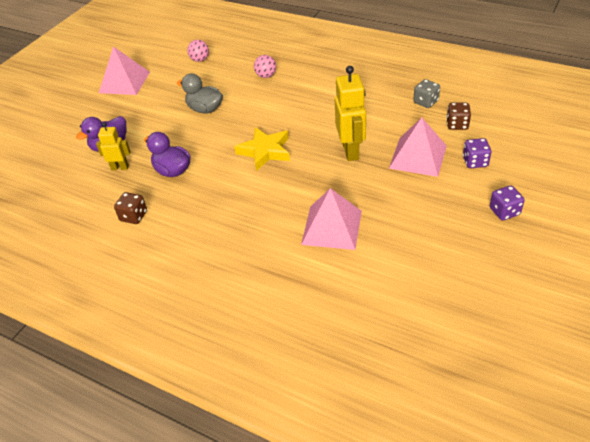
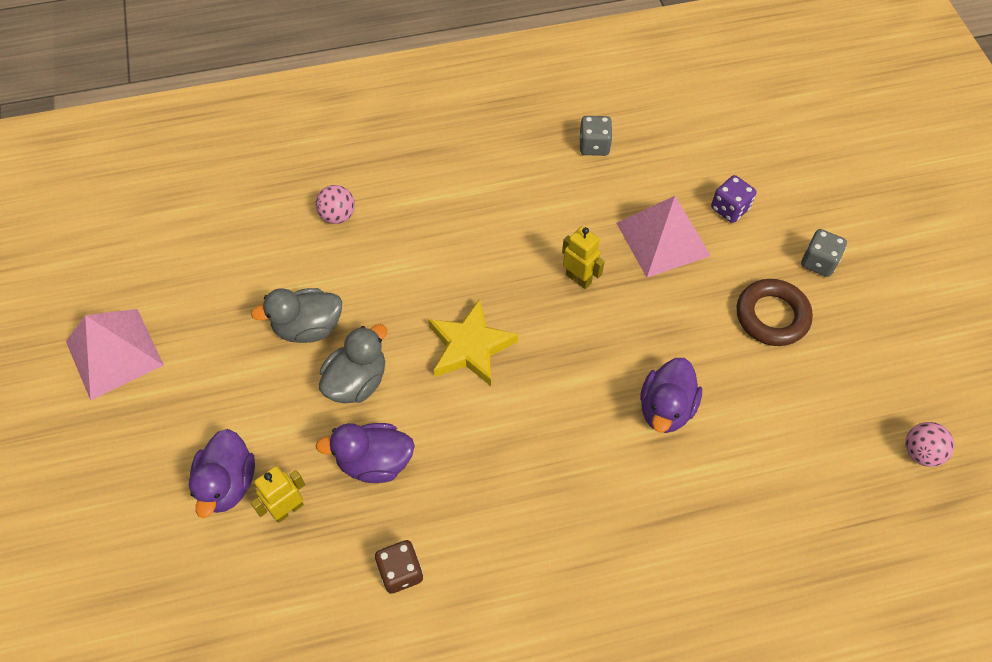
camera: 45 degrees left, 15 degrees up
(200, 60) = (199, 240): pink ball -> pink ball (920, 452)
(201, 138) = (357, 381): none -> grey duck
(331, 227) = (666, 408): pink pyramid -> purple duck
(351, 151) = (578, 278): yellow robot -> yellow robot, size x0.58
(443, 221) = (772, 316): none -> brown ring
(457, 124) = (661, 162): brown dice -> none
(504, 211) = (818, 262): purple dice -> grey dice

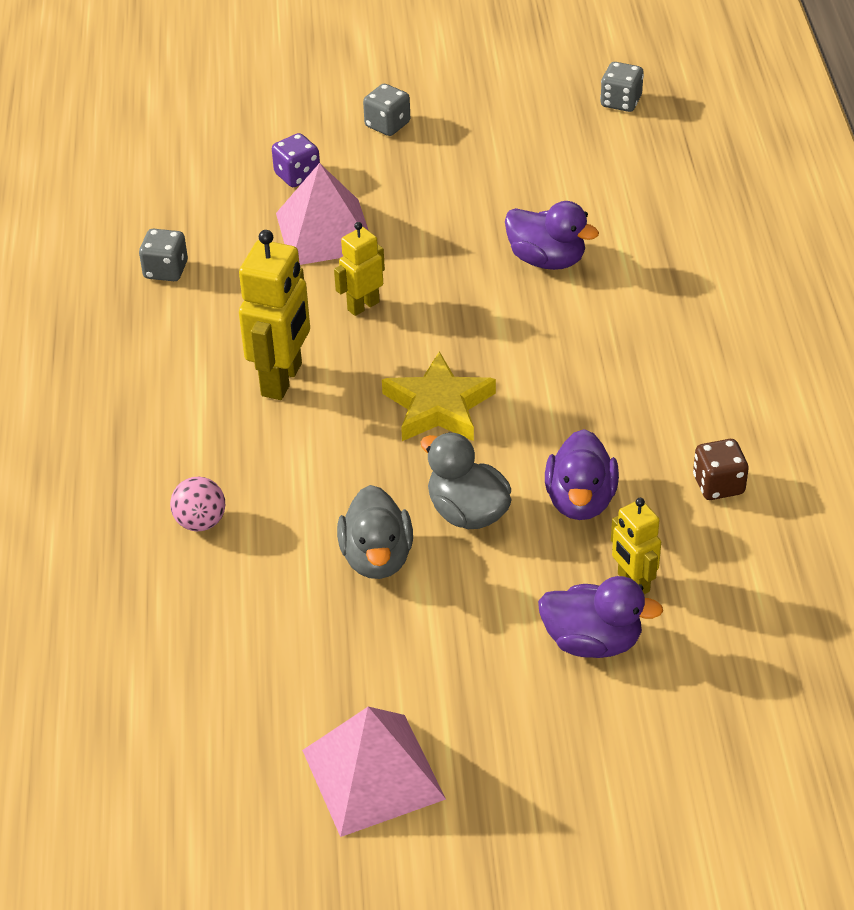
camera: 80 degrees left, 15 degrees down
(485, 239) = (282, 380): none -> yellow robot
(772, 316) = (448, 168): brown ring -> none
(920, 452) = (621, 102): pink ball -> grey dice

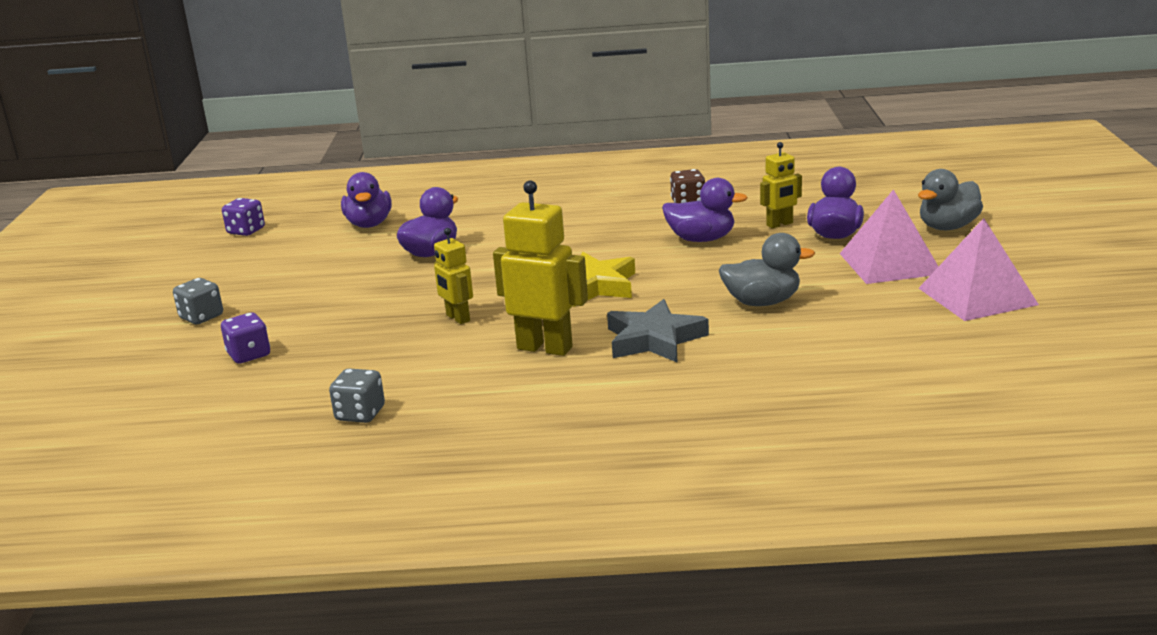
camera: 85 degrees left, 20 degrees down
(200, 522) = (723, 374): pink ball -> none
(290, 465) = (654, 339): none -> grey star
(325, 232) = (345, 338): pink pyramid -> pink pyramid (890, 263)
(467, 512) = (712, 273): grey duck -> grey duck (947, 227)
(621, 102) = (246, 231): grey dice -> purple dice
(640, 195) = (369, 224): none -> purple duck

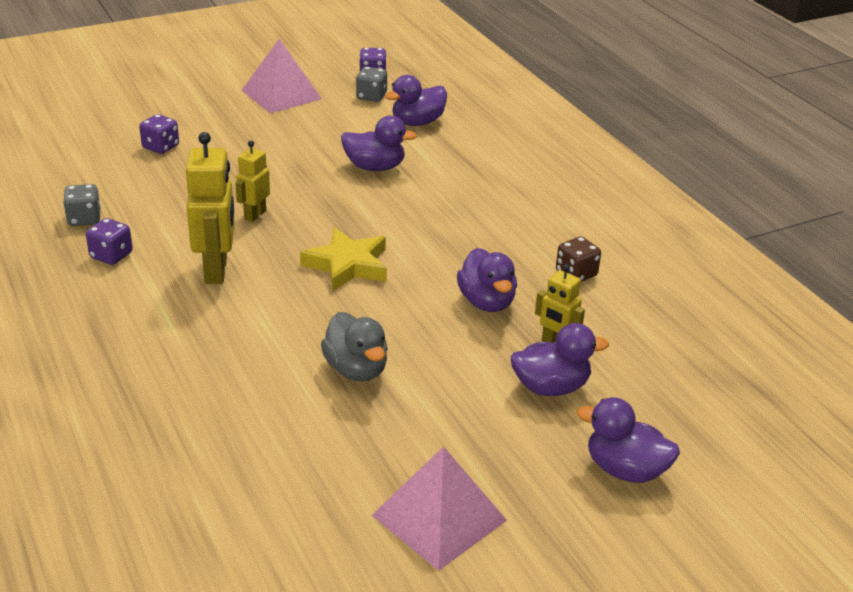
camera: 60 degrees right, 10 degrees up
(201, 317) = (213, 109): grey dice -> grey dice (371, 96)
(458, 403) = (111, 255): none -> purple dice
(654, 339) = (253, 323): grey star -> none
(890, 263) = (494, 439): pink pyramid -> pink pyramid (281, 94)
(947, 227) = (625, 470): grey duck -> purple duck

